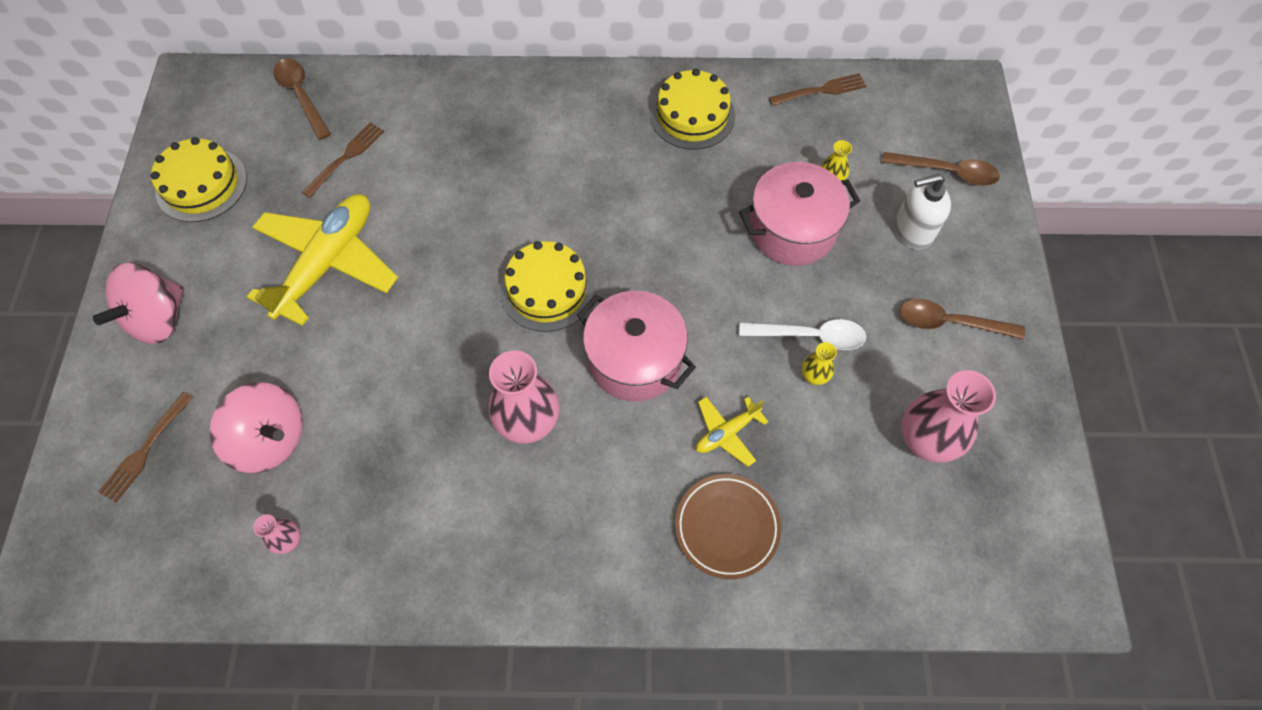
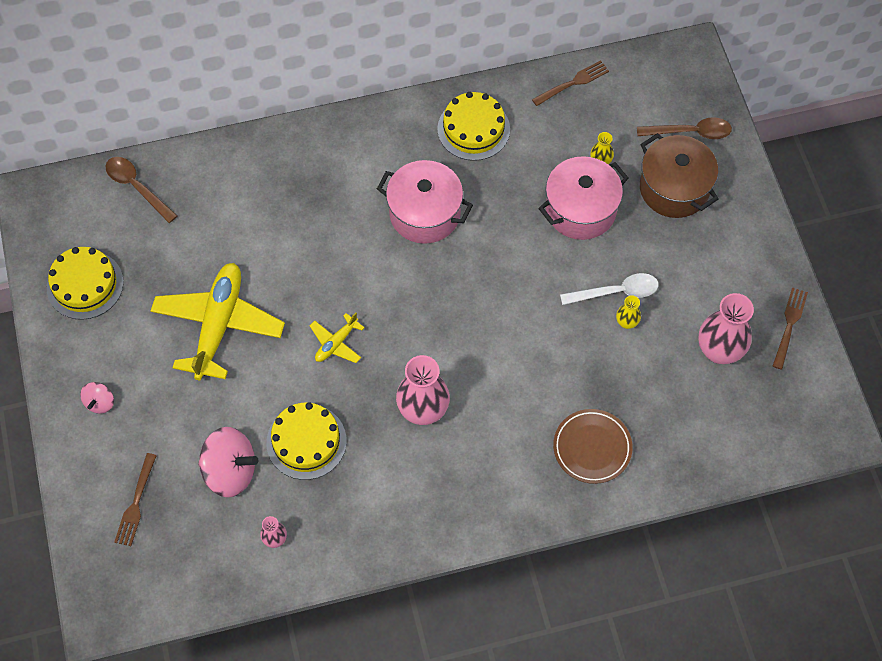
camera: 15 degrees left, 0 degrees up
(158, 319) = (100, 403): pink spinning top -> pink spinning top, size x0.52
(346, 157) = (197, 233): brown fork -> brown fork (789, 325)
(547, 289) = (402, 304): yellow cake -> yellow cake (306, 441)
(635, 360) = (488, 343): pink pot -> pink pot (425, 213)
(727, 433) = (573, 380): yellow plane -> yellow plane (336, 343)
(912, 231) = (674, 188): white soap dispenser -> brown pot
(949, 322) = (718, 256): brown spoon -> none

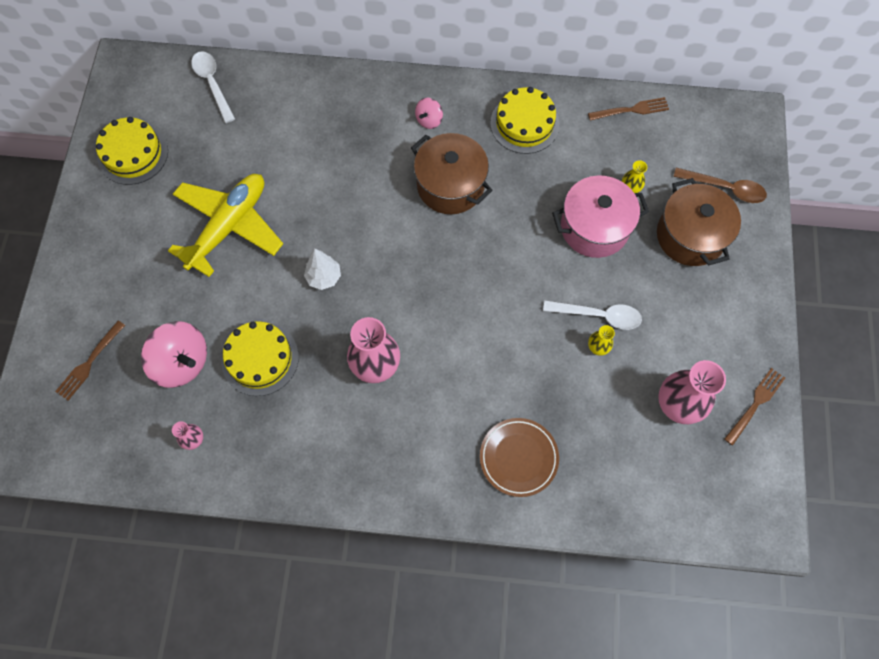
camera: 20 degrees right, 5 degrees up
(100, 403) = (99, 261): pink spinning top -> pink spinning top (429, 120)
(136, 187) = (212, 83): brown spoon -> white spoon
(336, 343) = (324, 277): yellow plane -> white tree
(425, 213) = (450, 185): pink pot -> brown pot

